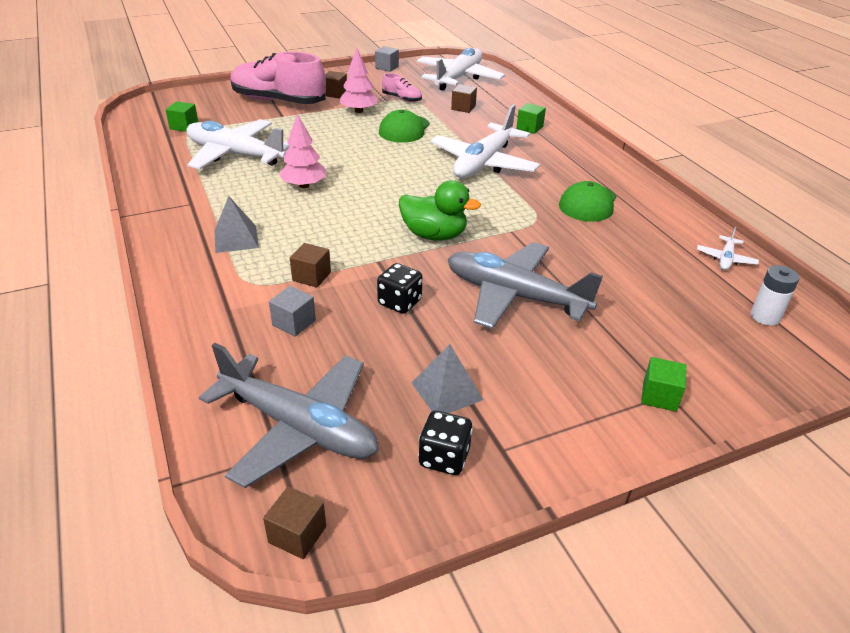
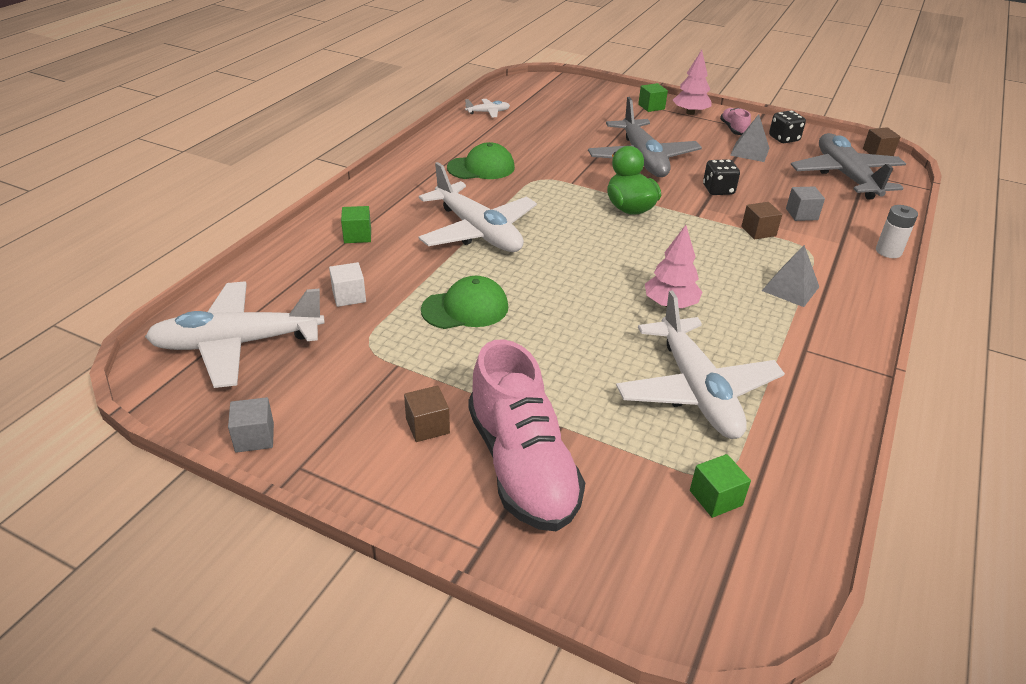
camera: 130 degrees left, 0 degrees up
(359, 111) = (459, 369): pink tree -> pink tree (690, 113)
(402, 99) = (375, 355): pink shoe -> pink shoe (733, 129)
(463, 107) = (349, 296): brown cube -> white cube
(484, 163) = (478, 231): white plane -> white plane turned 60 degrees clockwise
(765, 316) = (536, 95): white battery -> white battery (888, 251)

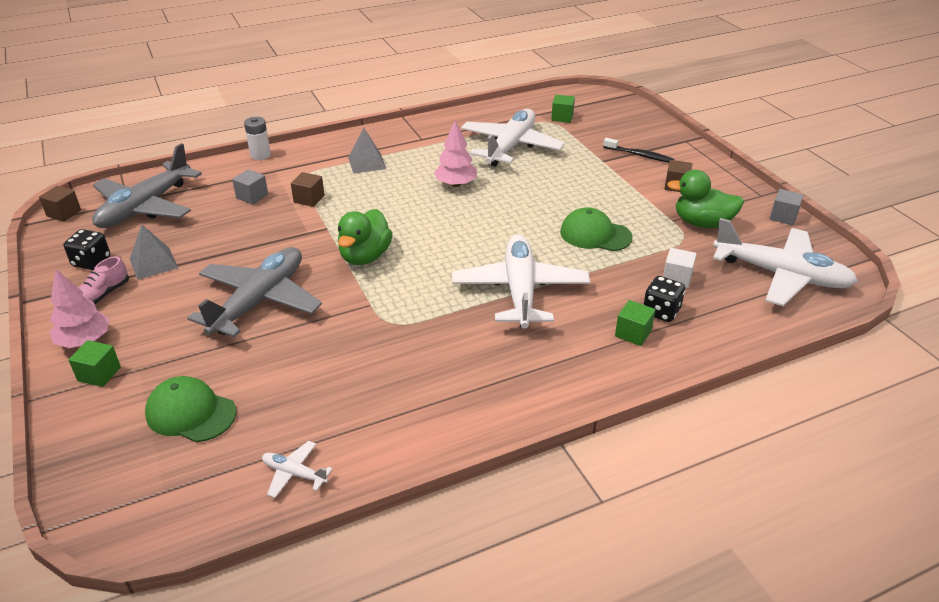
camera: 140 degrees left, 0 degrees up
(358, 376) = (702, 223): none -> green duck
(481, 167) = (429, 367): green cap -> green cap (191, 413)
(522, 466) = (639, 155): pink shoe -> black toothbrush
(718, 190) = (265, 240): black dice -> black dice (661, 311)

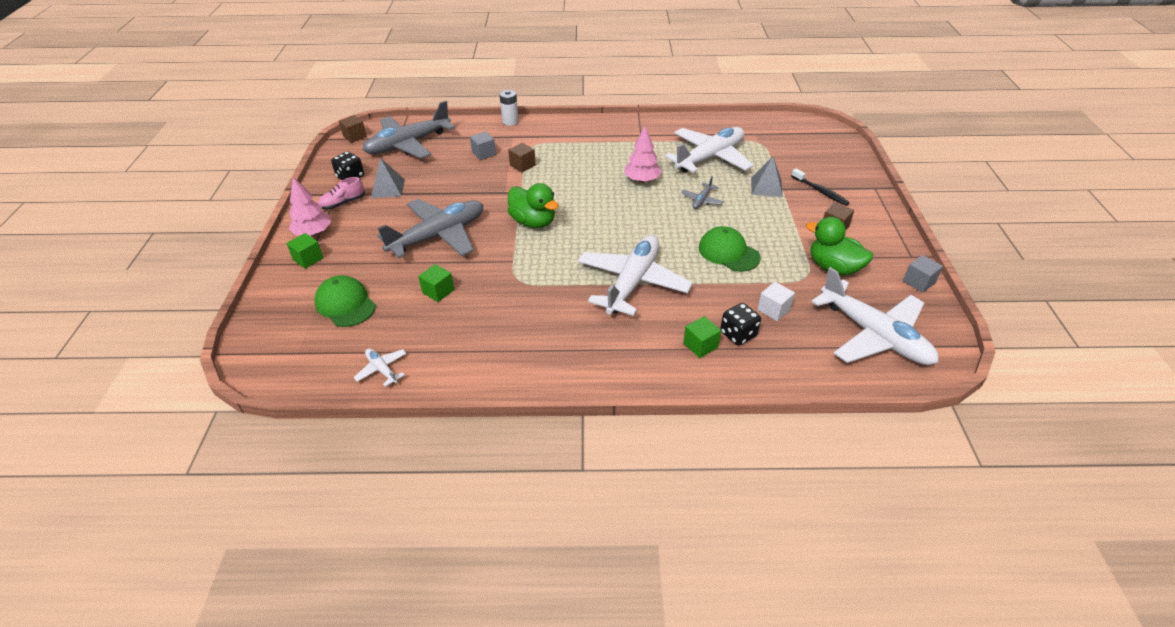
camera: 25 degrees right, 5 degrees up
(365, 256) = (533, 222): green duck -> green duck turned 90 degrees counterclockwise
(367, 163) = (584, 146): grey pyramid -> grey pyramid (766, 187)
(532, 190) = (702, 200): none -> grey plane
(562, 117) = (773, 141): green cube -> green cube (438, 291)

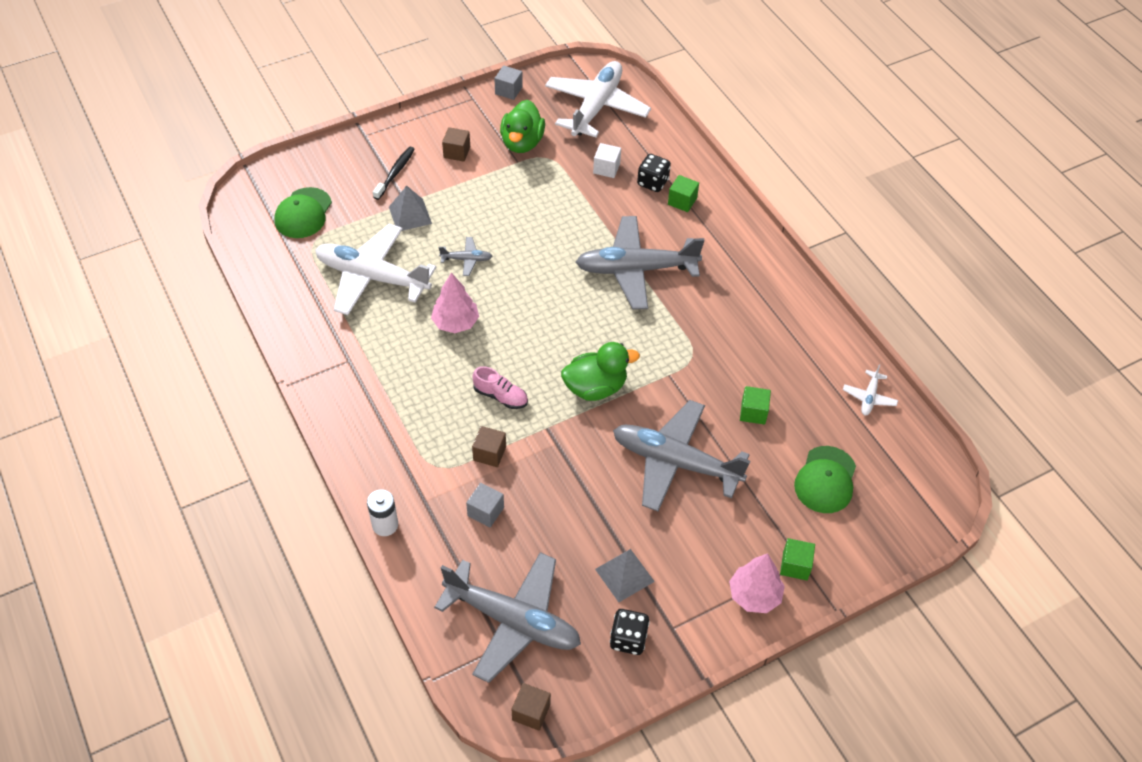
camera: 120 degrees left, 10 degrees up
(343, 203) = (684, 605): pink shoe -> pink shoe (501, 396)
(533, 222) = (595, 387): green duck -> green duck turned 60 degrees clockwise
(632, 282) = (636, 269): white plane -> grey plane
(728, 252) = (545, 216): green cap -> green cap (303, 213)

